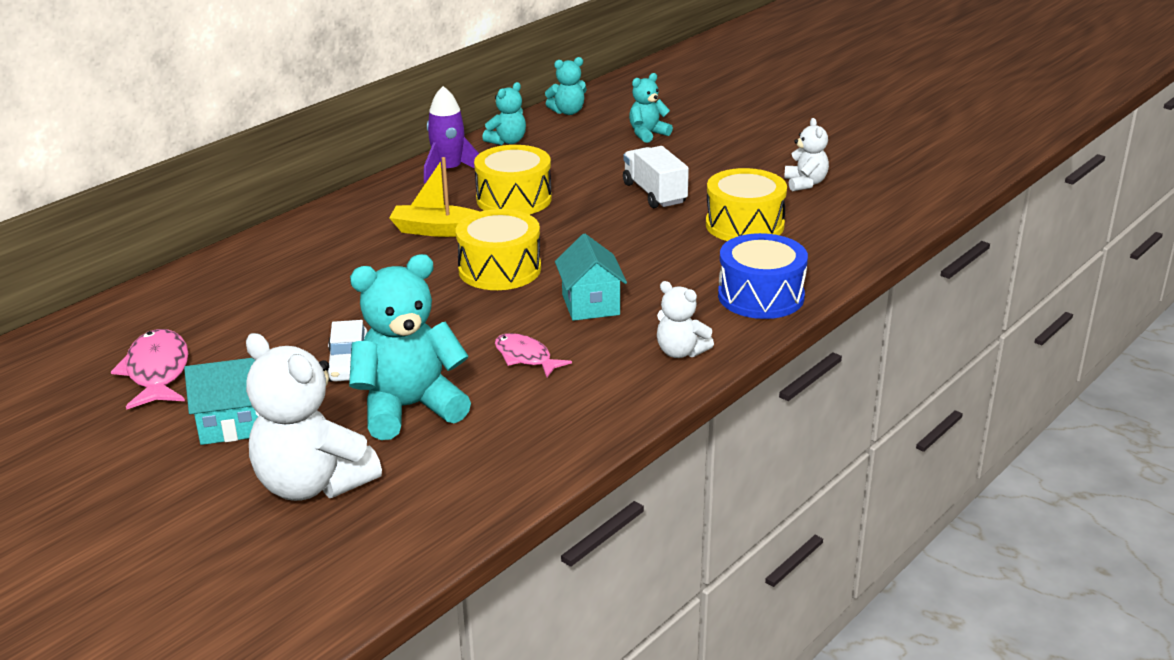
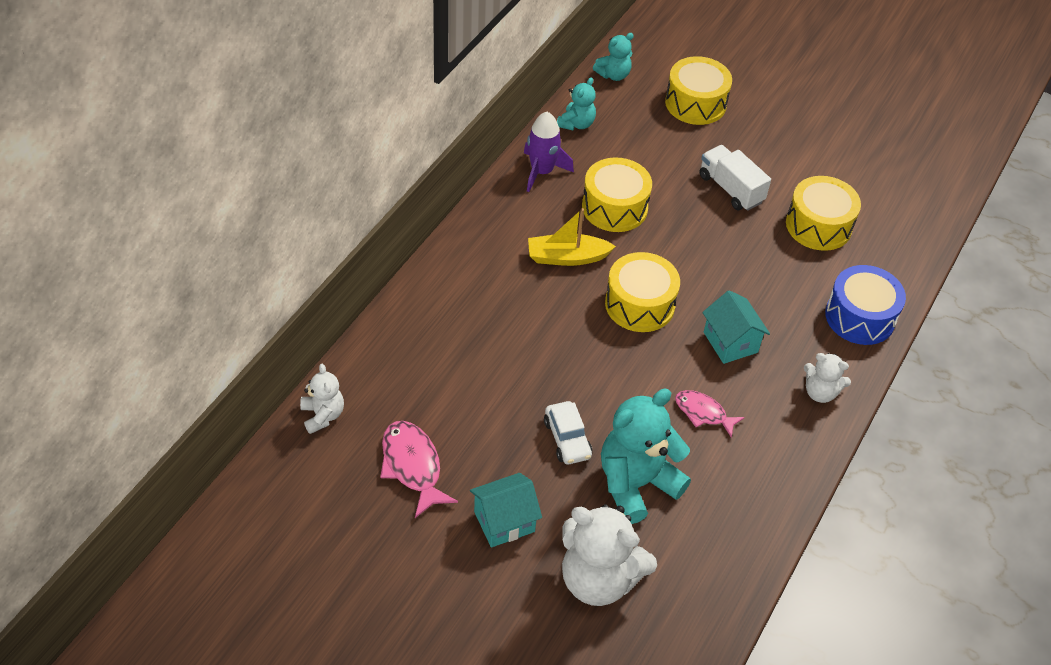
camera: 15 degrees left, 20 degrees up
(647, 134) = (695, 103): turquoise teddy bear -> yellow drum
(805, 183) = (850, 164): white teddy bear -> white teddy bear (323, 415)

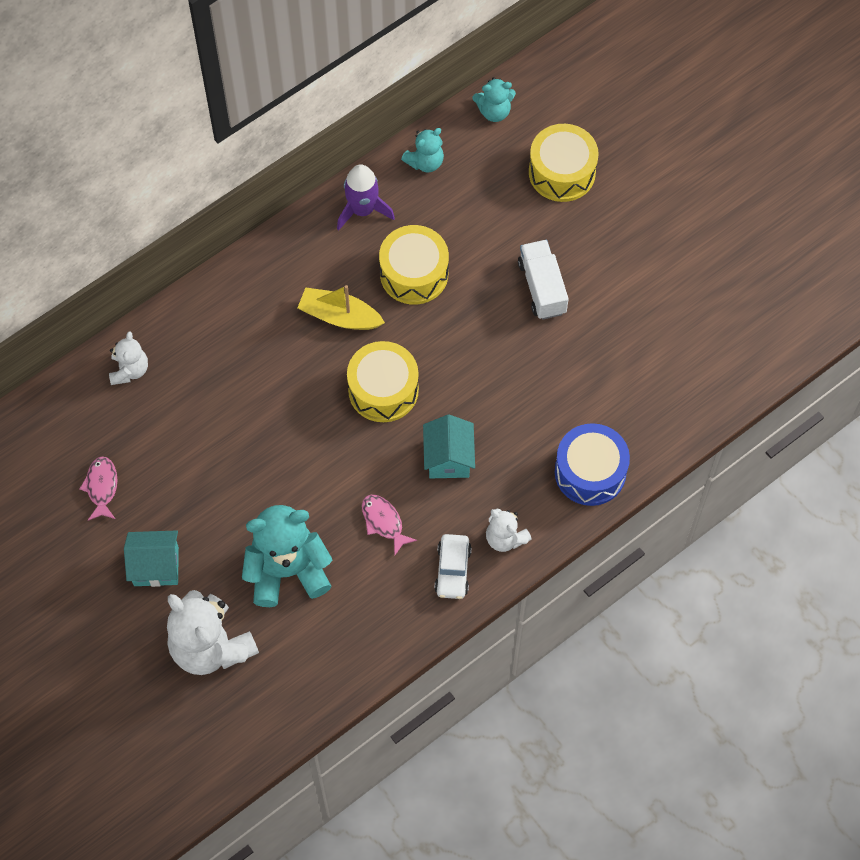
camera: 25 degrees right, 15 degrees up
(323, 415) = (46, 411): white teddy bear -> white teddy bear (129, 370)
(412, 466) = (102, 487): pink fish -> pink fish, size x0.66
(567, 439) = (248, 506): white car -> white car (453, 570)
(818, 225) = (608, 357): yellow drum -> none

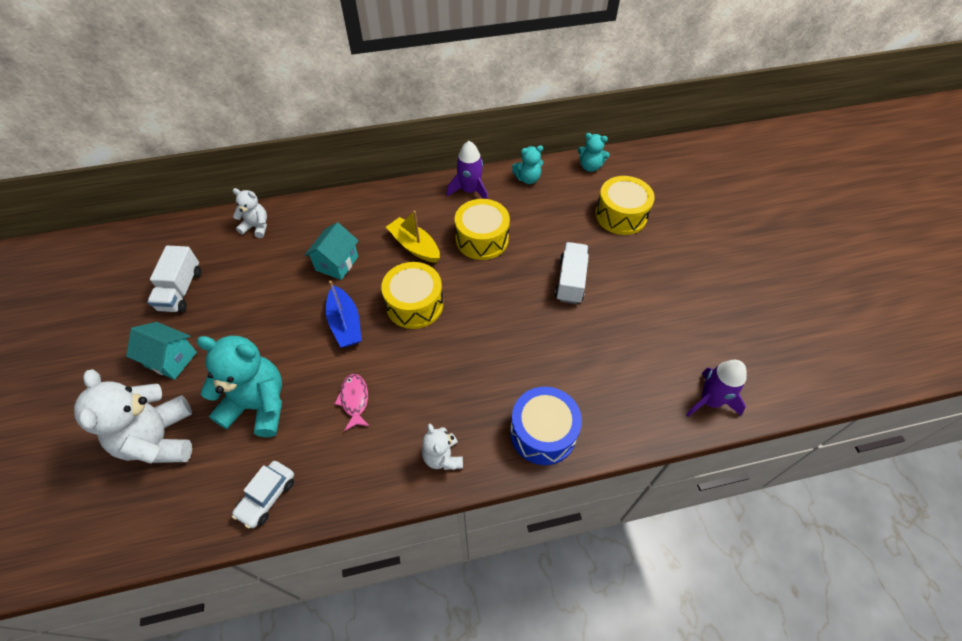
camera: 25 degrees right, 10 degrees down
(102, 487) = (181, 290): pink fish -> white truck
(129, 370) = (256, 227): white teddy bear -> white teddy bear turned 105 degrees counterclockwise
(320, 445) = (345, 323): none -> blue boat
(448, 458) = (433, 372): turquoise house -> turquoise house (337, 263)
(453, 570) = (384, 465): white car -> white car (267, 497)
(739, 368) = (710, 400): none -> purple rocket

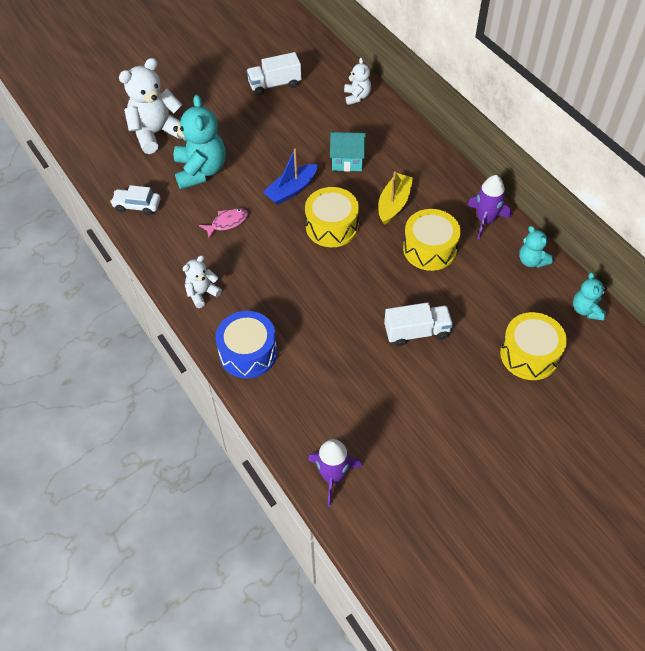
camera: 70 degrees right, 0 degrees up
(171, 359) = (216, 108): turquoise house -> none

